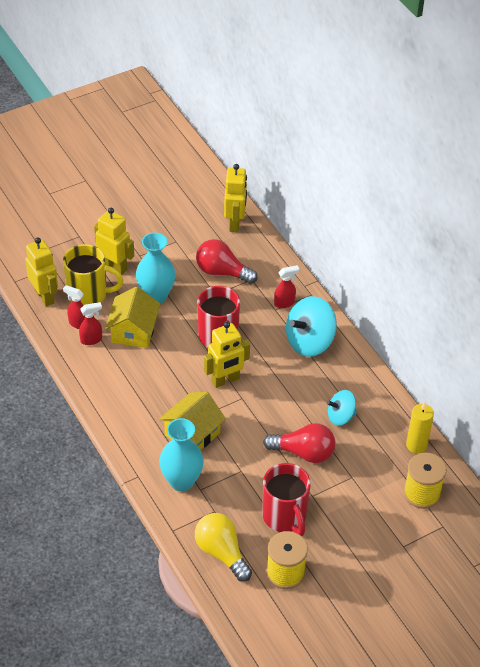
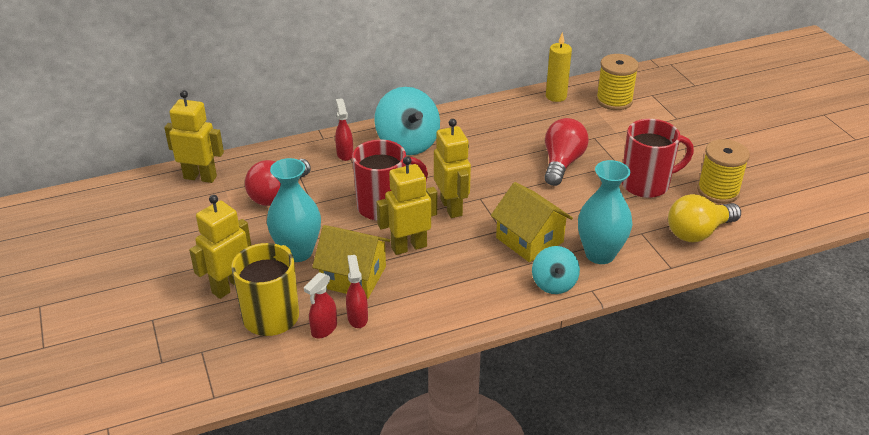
camera: 80 degrees left, 10 degrees down
(45, 296) = (259, 363): yellow robot -> yellow robot (408, 247)
(340, 416) = (515, 135): turquoise spinning top -> turquoise spinning top (554, 284)

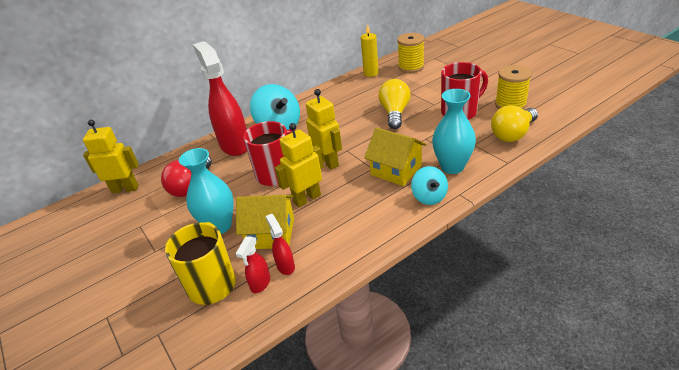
camera: 10 degrees left, 0 degrees up
(229, 286) = (169, 269): yellow robot -> none
(345, 154) = (234, 145): red spray bottle -> red spray bottle, size x2.30
(562, 163) = (395, 113): red light bulb -> yellow light bulb

